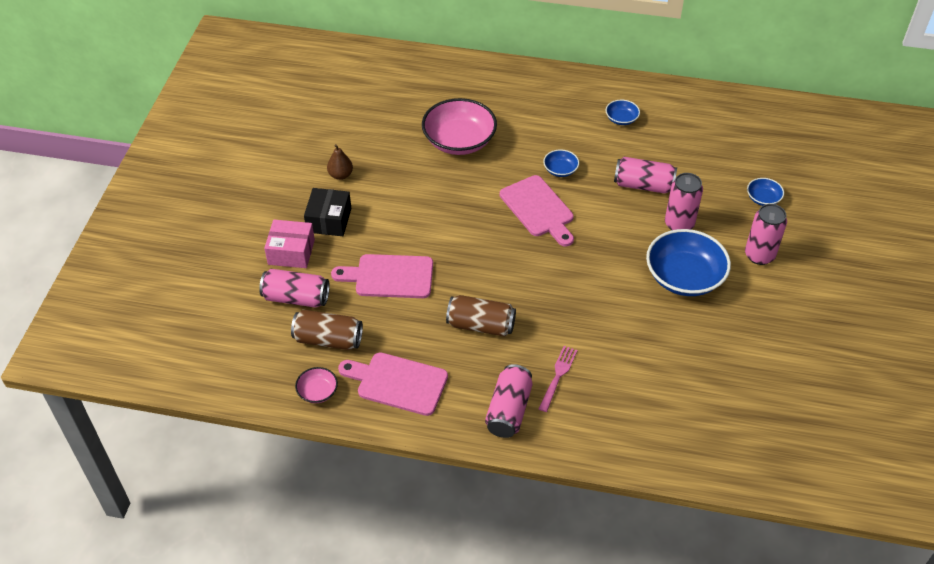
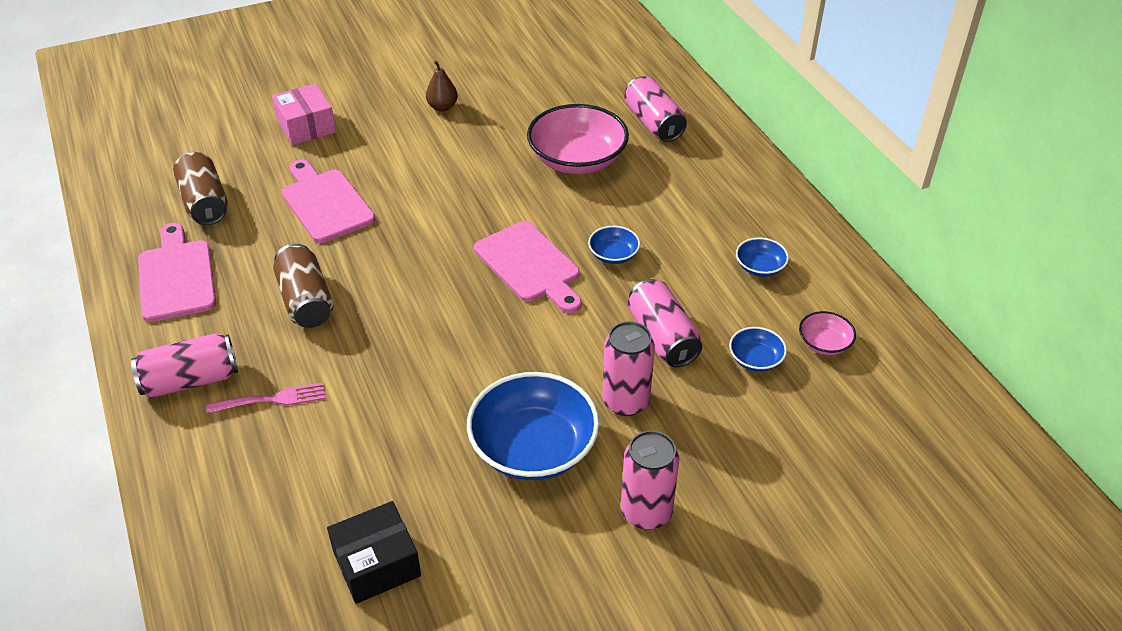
camera: 55 degrees right, 5 degrees down
(296, 298) = (246, 157): pink can -> pink can (653, 123)
(317, 392) = (128, 228): pink bowl -> pink bowl (824, 343)
(329, 220) = (371, 129): black box -> black box (377, 563)
(538, 209) = (530, 265): pink cutting board -> pink cutting board turned 60 degrees counterclockwise
(763, 198) = (763, 470): blue bowl -> blue bowl (755, 359)

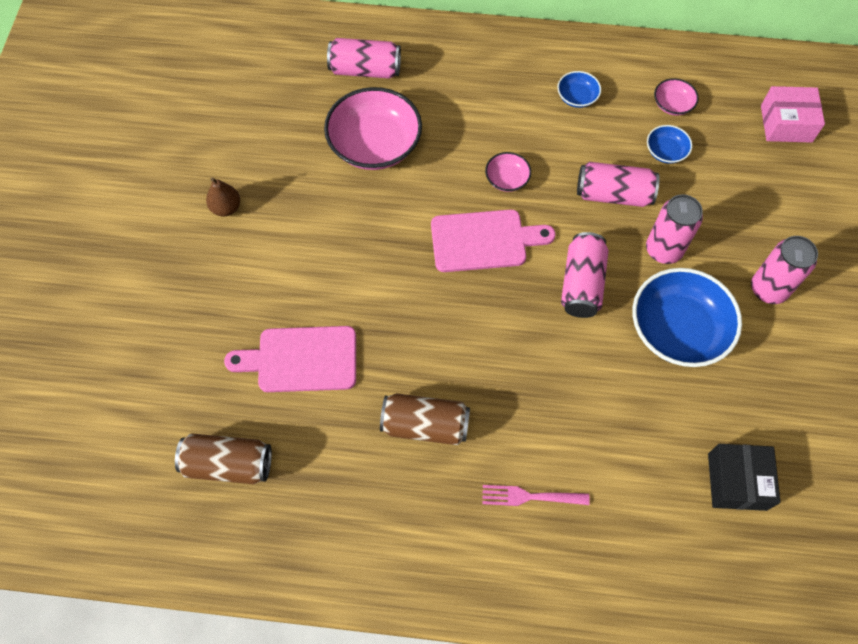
camera: 60 degrees left, 20 degrees up
(177, 276) = (324, 524): pink cutting board -> none
(191, 380) = (472, 555): pink can -> pink can (581, 284)
(271, 400) = (531, 496): pink fork -> pink fork turned 105 degrees counterclockwise
(306, 126) = (170, 331): pink box -> pink box (786, 123)
(613, 255) = (507, 179): blue bowl -> pink bowl

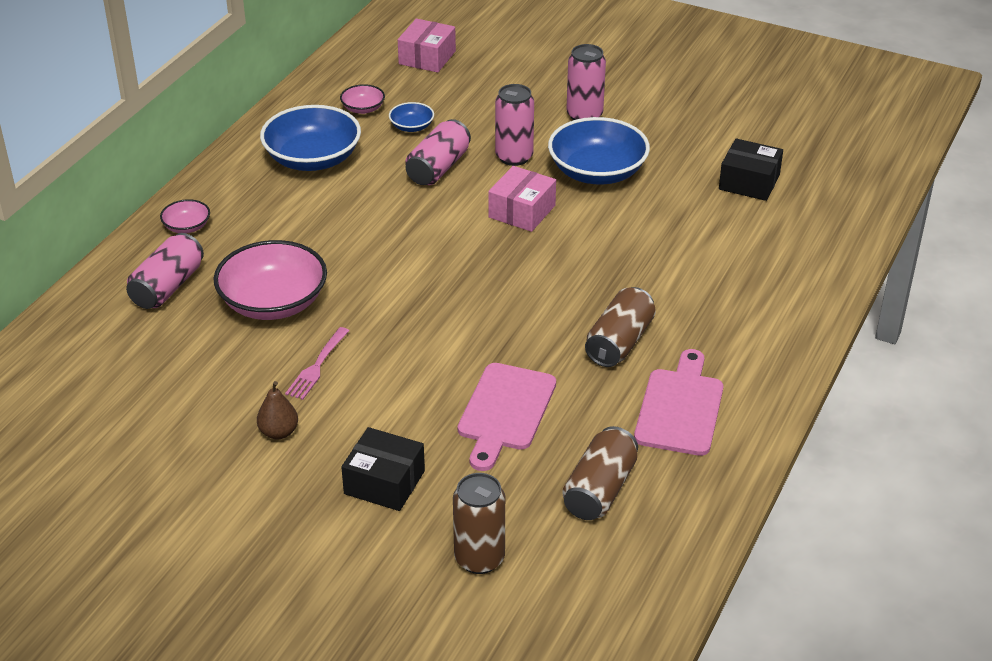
camera: 70 degrees left, 25 degrees down
(127, 396) = (479, 558): none -> brown can
(192, 299) = (384, 482): none -> black box
(484, 241) = (439, 257): pink cutting board -> pink cutting board (680, 408)
(507, 179) = (378, 225): pink bowl -> pink bowl (187, 226)
(531, 496) = (717, 295): pink fork -> pink fork (317, 365)
(577, 97) = (313, 159): blue bowl -> blue bowl, size x2.13
(581, 284) = (522, 211): pink can -> pink box

